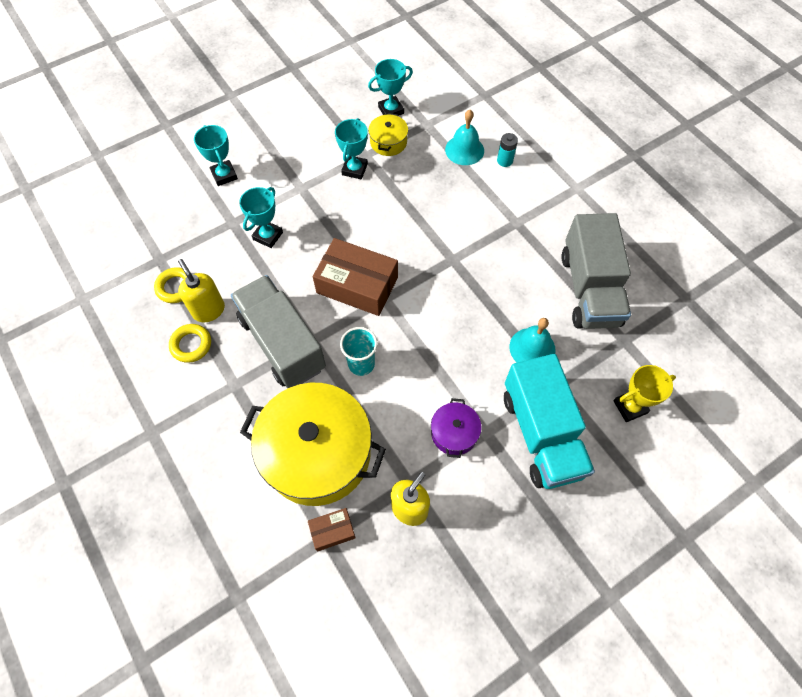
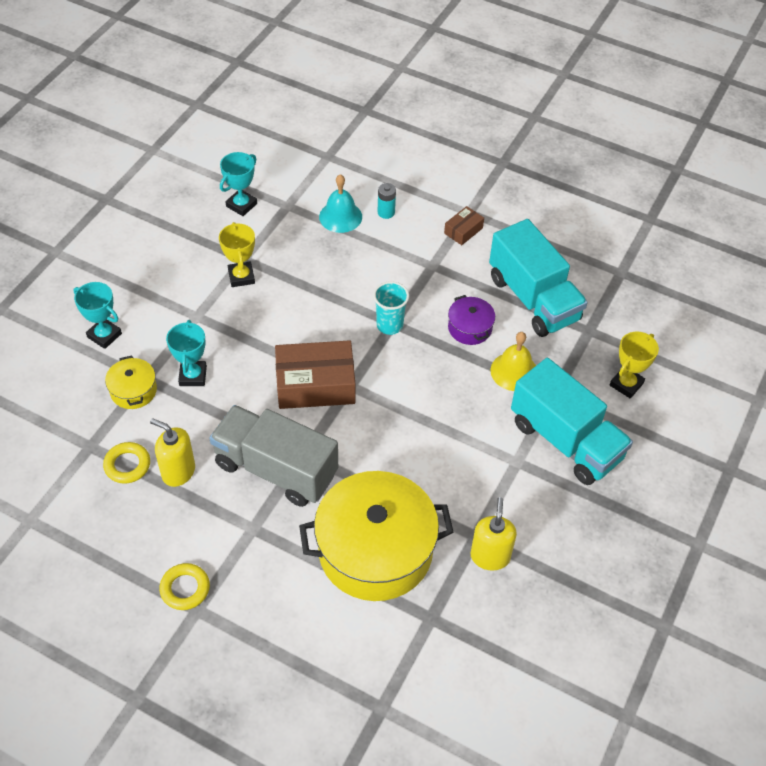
camera: 30 degrees left, 10 degrees down
(191, 345) = (182, 511): yellow ring -> yellow ring (185, 589)
(332, 531) = (432, 609): brown box -> brown box (463, 231)
(354, 169) = (241, 277): turquoise trophy -> yellow trophy
(361, 364) = (366, 454): turquoise cup -> turquoise cup (389, 325)
(388, 142) = (259, 237): yellow pot -> yellow pot (133, 390)
(454, 433) = (489, 475): purple pot -> purple pot (470, 328)
(532, 348) = (514, 371): turquoise bell -> yellow bell
(589, 289) = (533, 299): grey truck -> turquoise truck

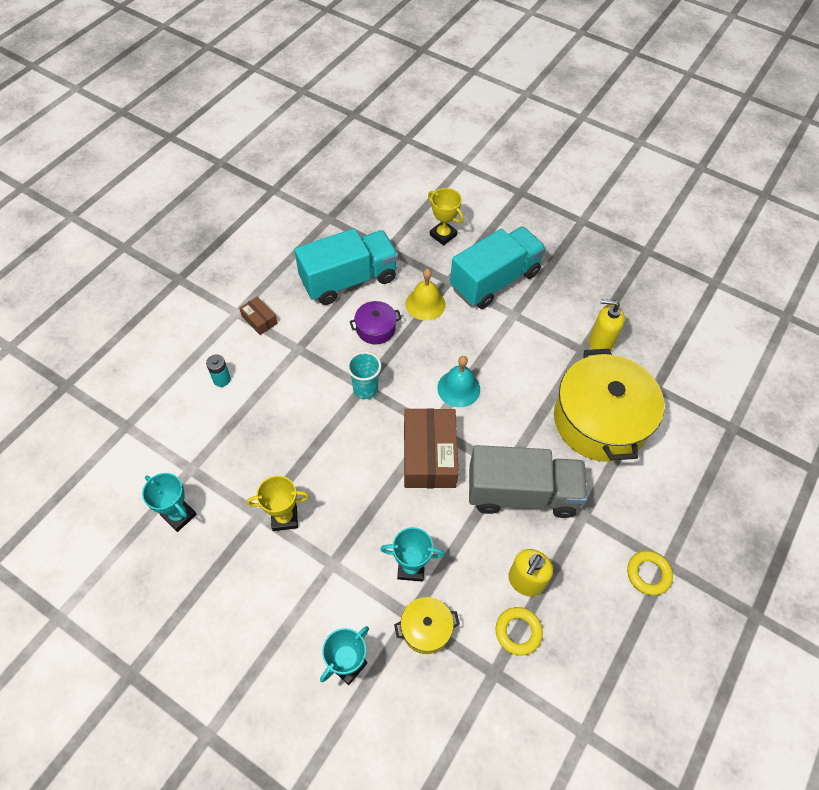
camera: 85 degrees left, 5 degrees up
(276, 469) = (522, 493): grey truck -> grey truck turned 120 degrees counterclockwise
(340, 216) = (218, 420): turquoise bell -> turquoise bell (458, 388)

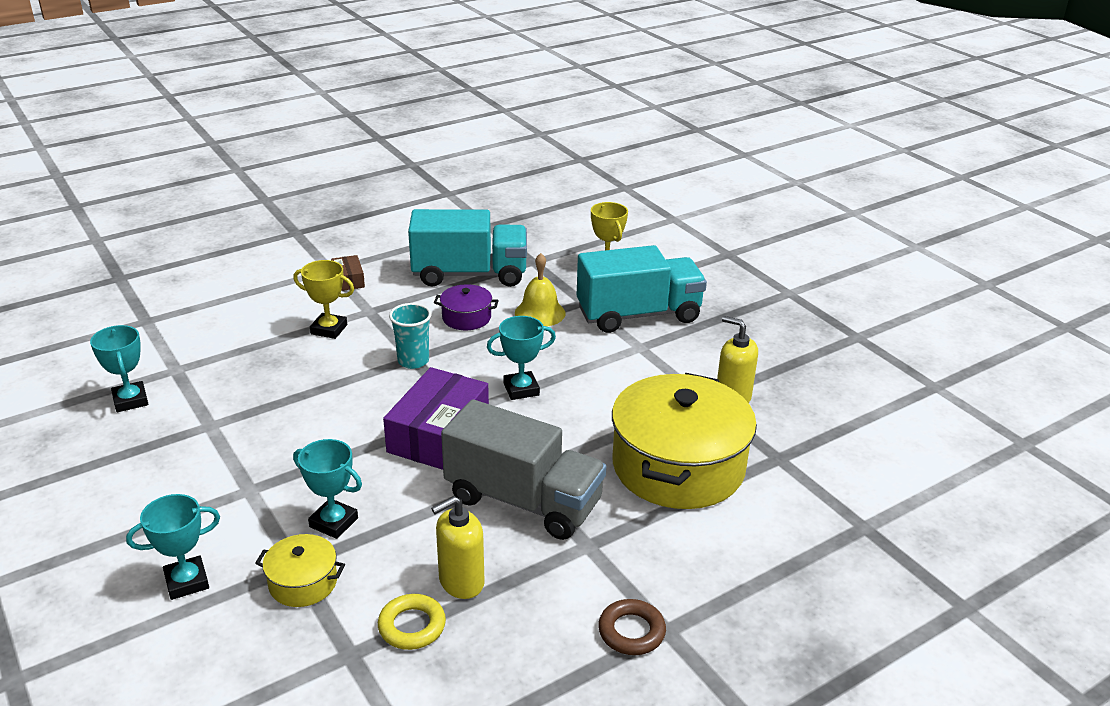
camera: 25 degrees right, 25 degrees down
(222, 379) = (269, 313): turquoise battery -> none
(284, 518) = (233, 436): yellow trophy -> yellow trophy (329, 329)
(429, 455) = (438, 434): brown box -> purple box
(458, 388) = (521, 389): turquoise bell -> turquoise trophy
(648, 574) = (631, 631): yellow ring -> brown ring

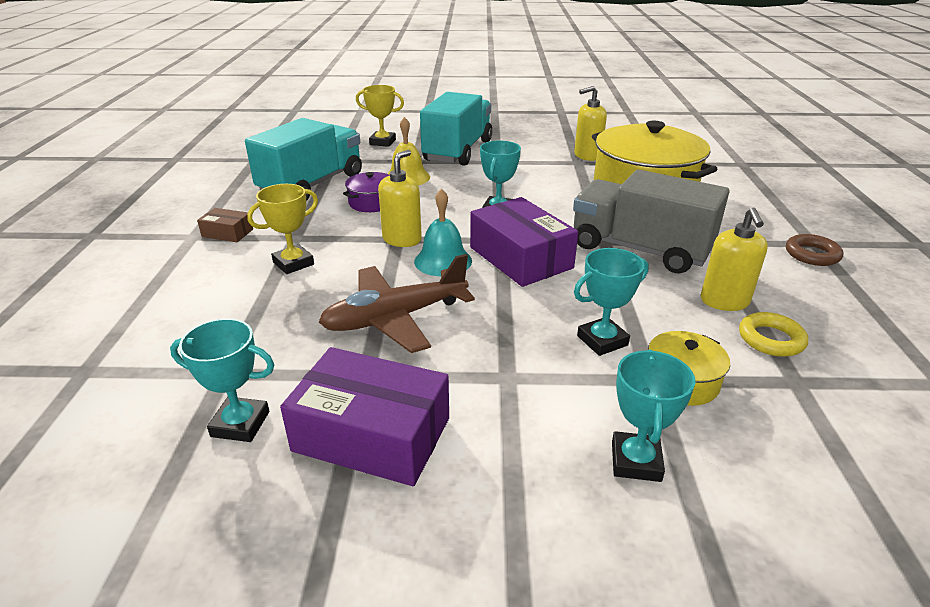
camera: 55 degrees left, 0 degrees up
(149, 454) = (372, 434): none -> purple box
(288, 408) = (395, 318): none -> brown plane
(395, 395) = (443, 261): none -> turquoise bell
(413, 361) = (402, 239): turquoise cup -> yellow soap dispenser
(523, 501) = (639, 249): grey truck -> grey truck turned 120 degrees counterclockwise

